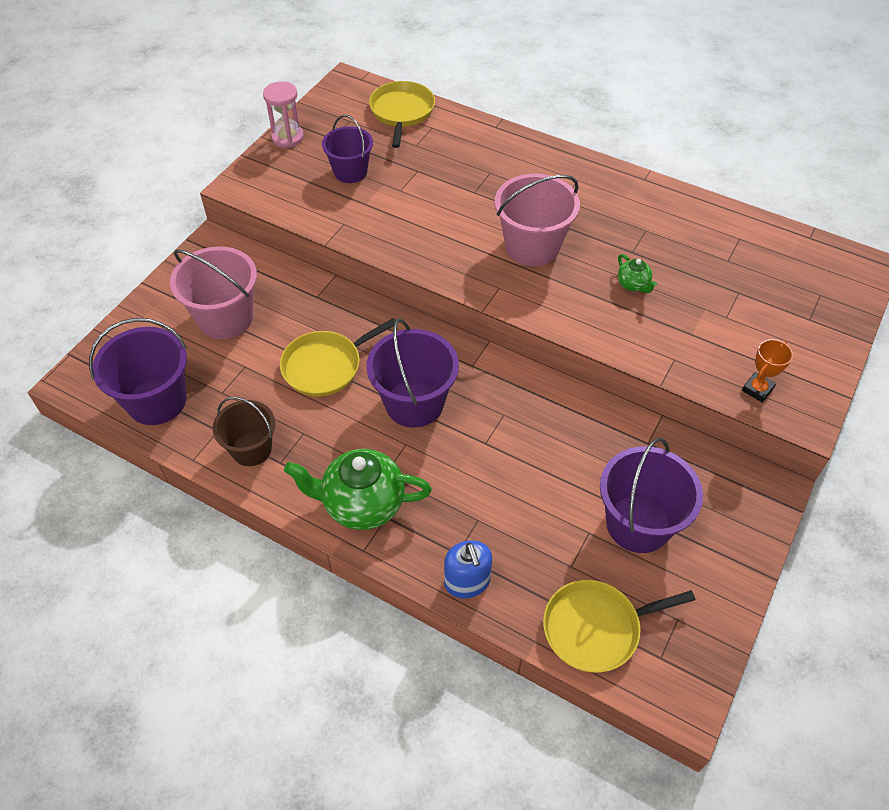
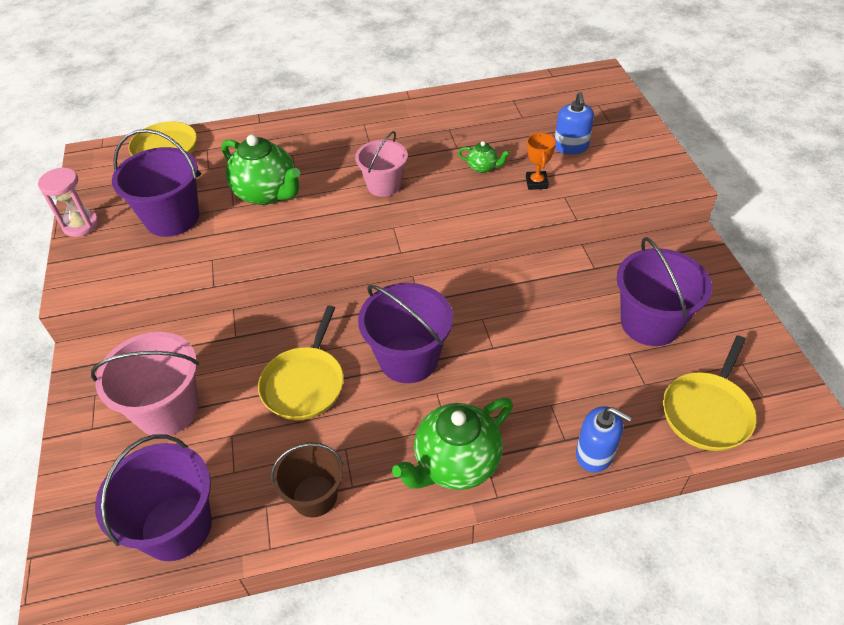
camera: 40 degrees left, 5 degrees down
(350, 172) = (172, 218): purple bucket -> purple bucket, size x1.52
(436, 195) = (267, 193): none -> green teapot
(532, 246) = (384, 185): pink bucket -> pink bucket, size x0.66
(739, 318) = (571, 147): none -> blue soap dispenser
(757, 389) = (633, 181): orange trophy -> orange trophy (536, 183)

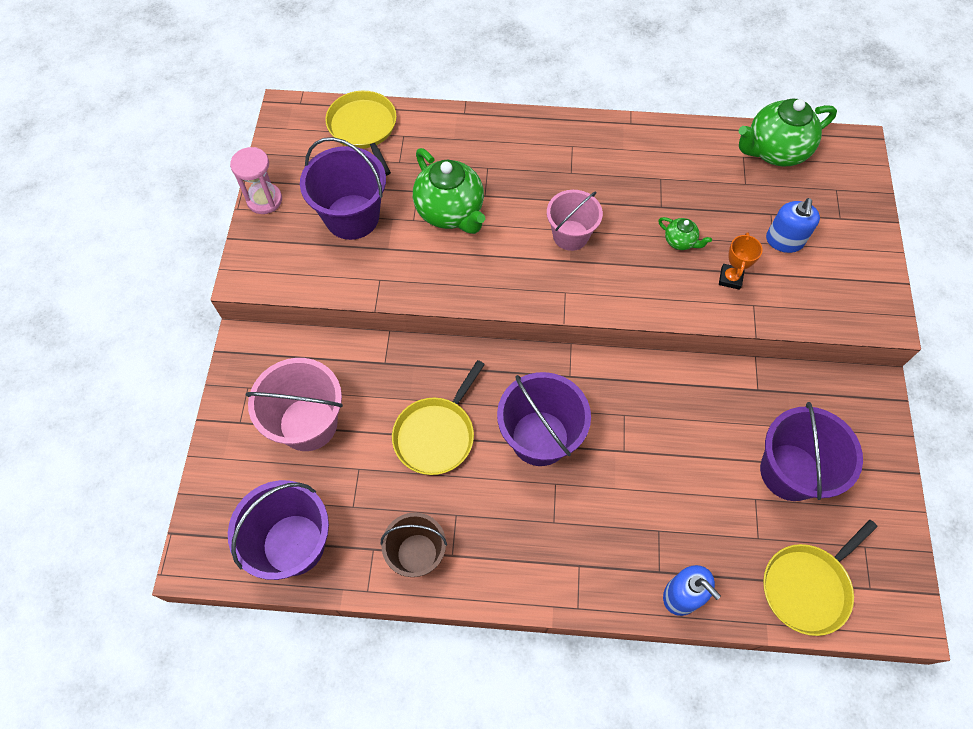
camera: 15 degrees right, 15 degrees up
(456, 463) = (550, 563): green teapot -> green teapot (774, 151)

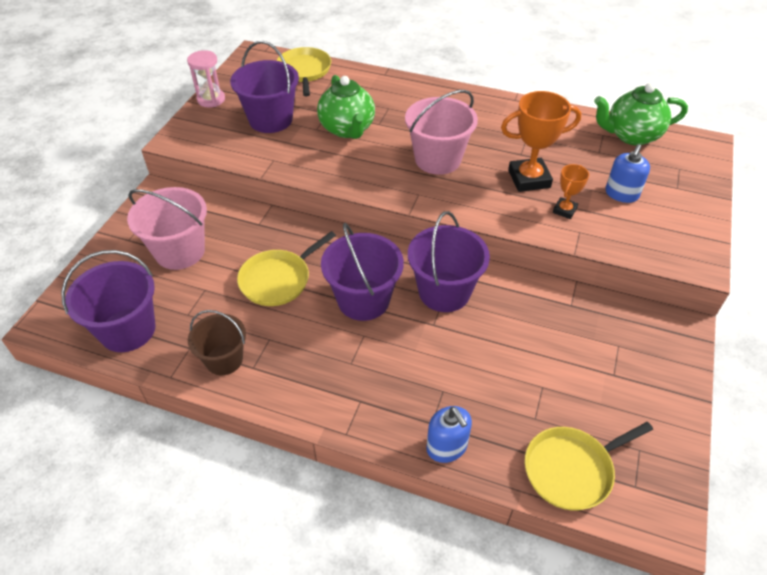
camera: 15 degrees right, 15 degrees down
(570, 235) = (437, 159): pink bucket -> pink bucket, size x1.52
(680, 241) = (529, 179): green teapot -> orange trophy
(790, 472) = (582, 373): purple bucket -> purple bucket (444, 292)

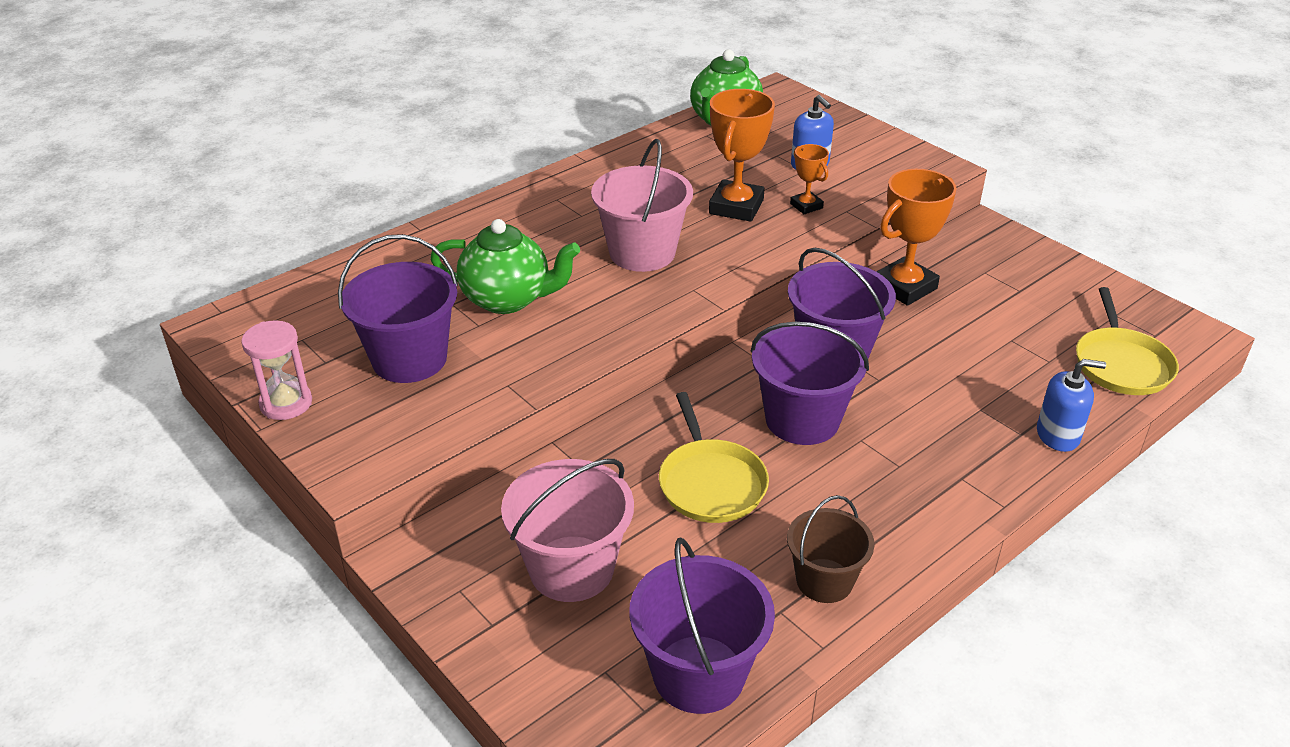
camera: 60 degrees left, 10 degrees down
(304, 71) = (326, 292): yellow pan -> none
(553, 304) = (904, 287): none -> orange trophy

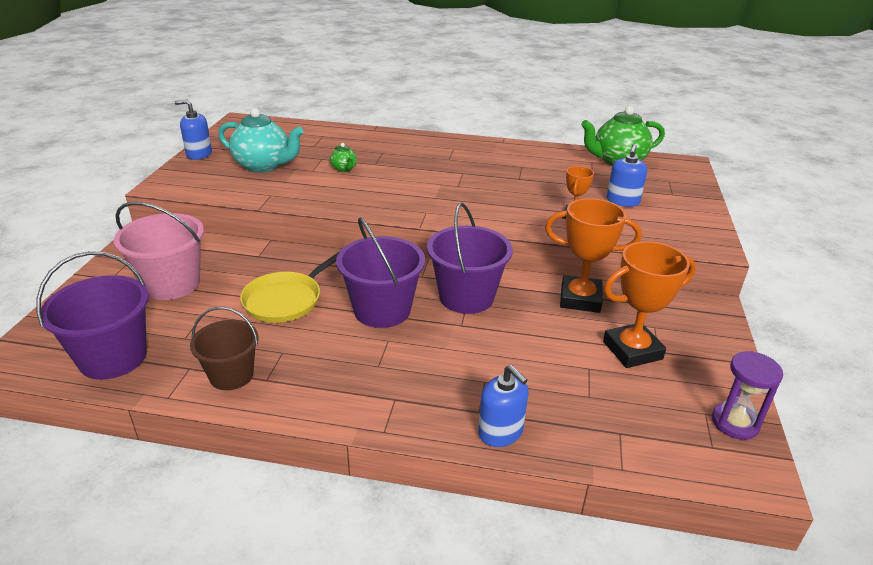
camera: 50 degrees right, 5 degrees down
(286, 403) = (199, 154): pink hourglass -> blue soap dispenser
(409, 359) = (263, 166): purple bucket -> turquoise teapot
(508, 299) = (344, 169): green teapot -> green teapot, size x0.47
(642, 252) = (439, 186): pink bucket -> none
(736, 207) = (532, 195): orange trophy -> orange trophy (632, 350)
(1121, 364) = (641, 438): yellow pan -> none
(1137, 308) = (735, 423): none -> purple hourglass

